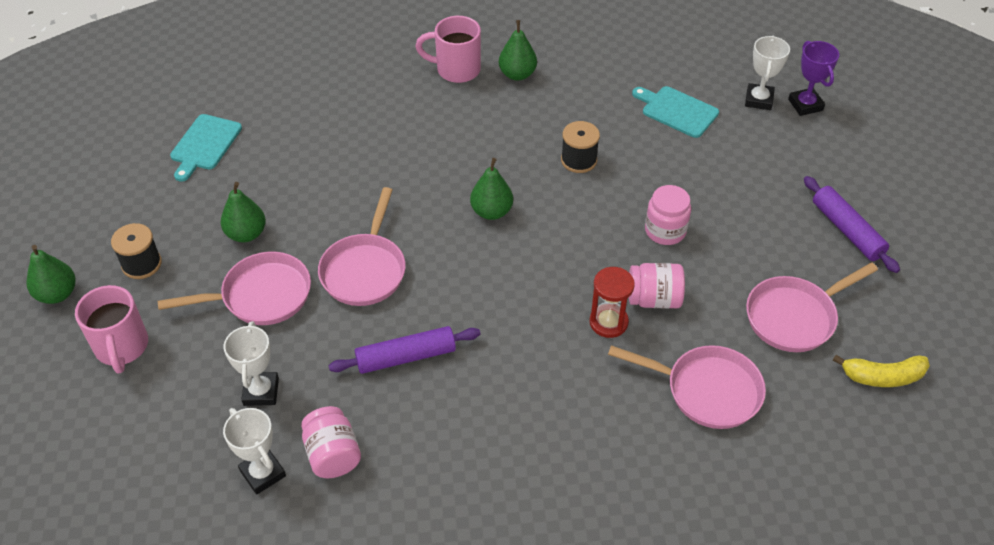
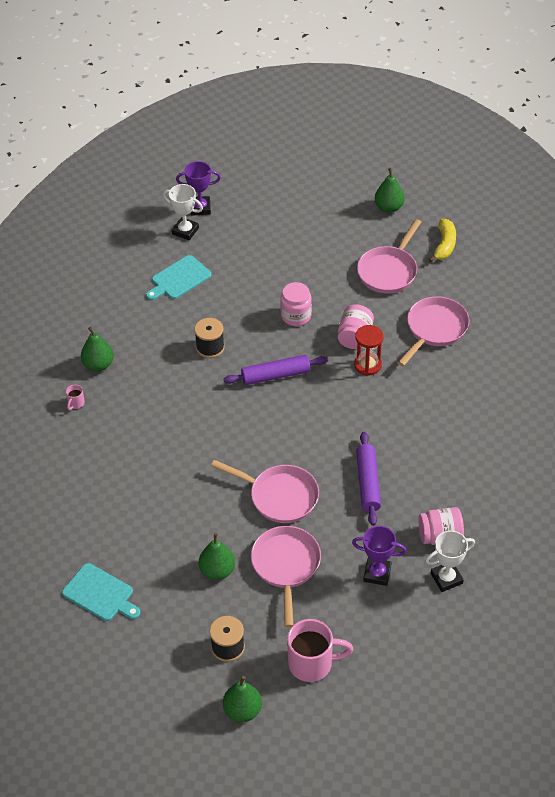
camera: 75 degrees left, 0 degrees up
(261, 392) = (377, 574): white trophy -> purple trophy
(456, 70) = (76, 403): pink mug -> pink mug, size x0.43
(491, 211) = (245, 409): green pear -> green pear (389, 207)
(794, 317) = (388, 271): pink pan -> pink pan turned 45 degrees clockwise
(846, 230) = (325, 224): purple rolling pin -> purple rolling pin (275, 375)

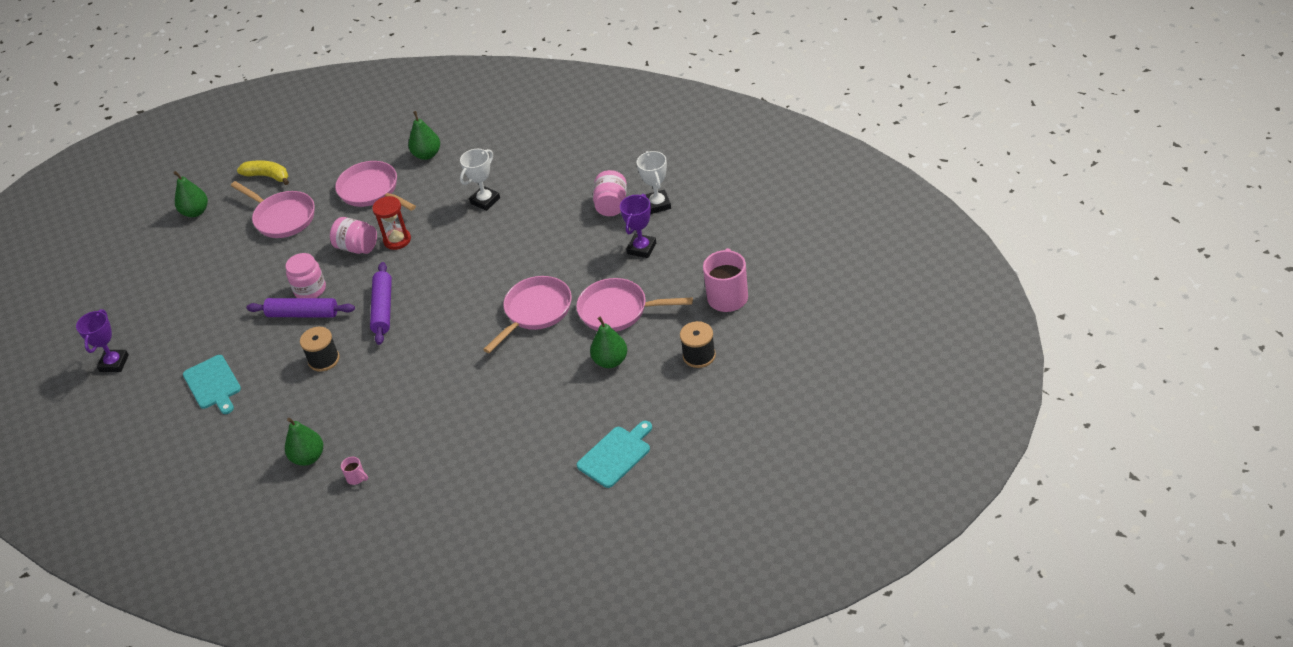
camera: 75 degrees left, 5 degrees down
(185, 231) = (143, 377): white trophy -> white trophy (485, 201)
(242, 710) = (769, 347): green pear -> green pear (427, 154)
(368, 483) = (538, 248): purple rolling pin -> purple rolling pin (302, 314)

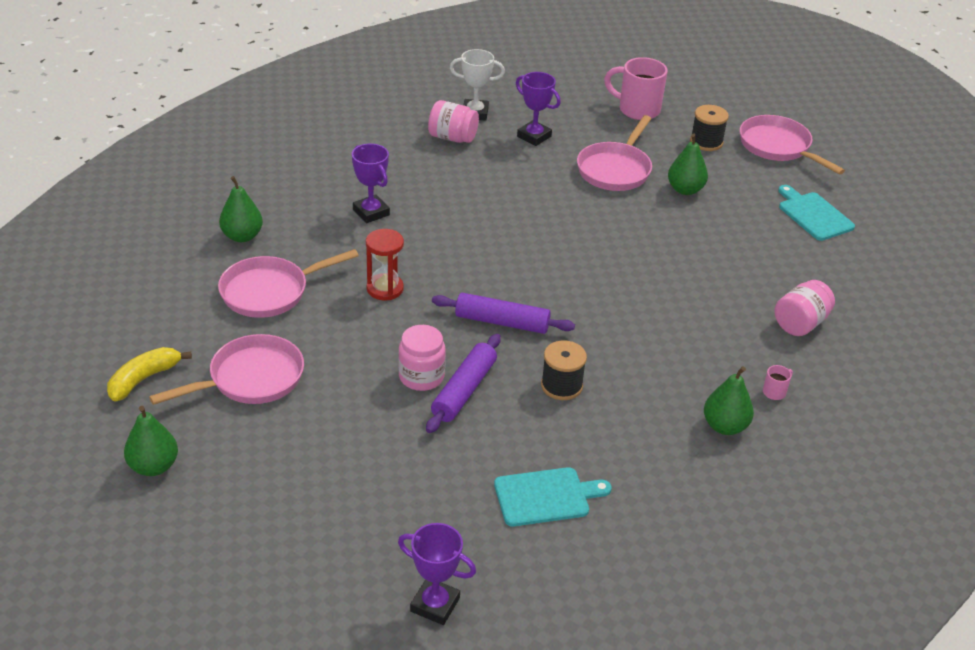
camera: 80 degrees left, 5 degrees down
(357, 247) = (371, 323): pink jar -> pink jar (800, 323)
(485, 201) = (371, 212): white trophy -> purple trophy
(535, 312) = (583, 217): pink pan -> pink pan (778, 147)

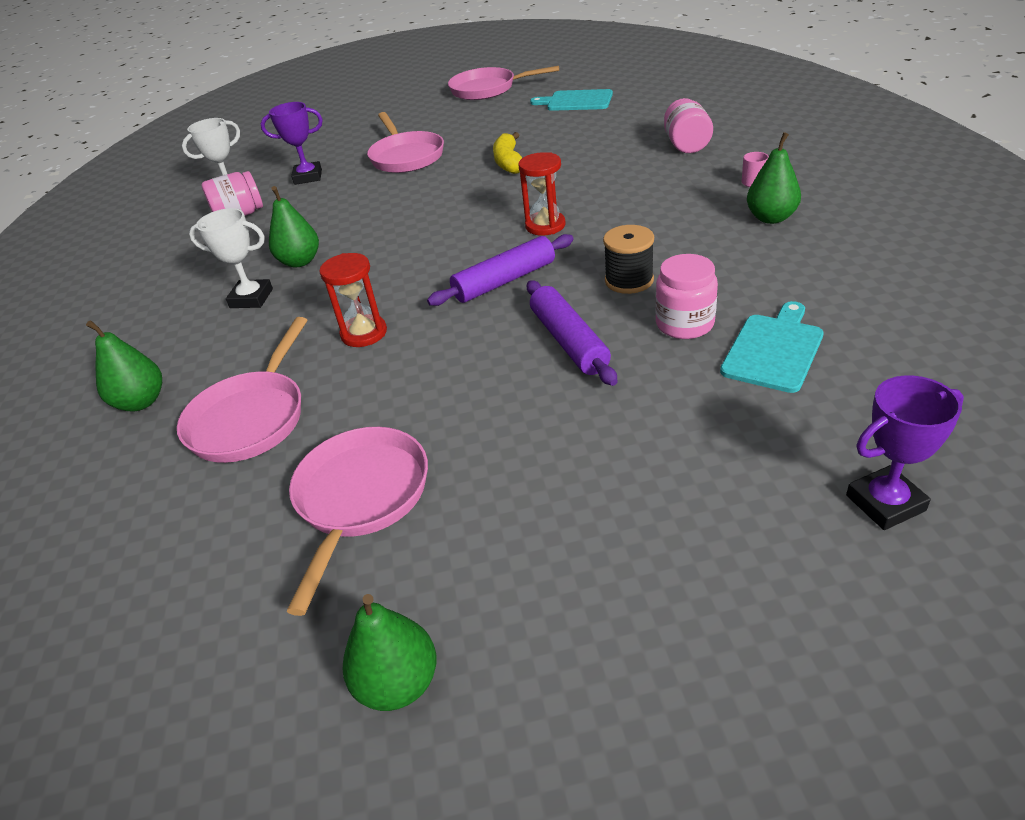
camera: 40 degrees left, 0 degrees up
(144, 379) = (231, 610): yellow banana -> yellow banana (509, 162)
(371, 212) = (251, 298): purple trophy -> white trophy
(421, 376) = (516, 361): pink jar -> pink jar (684, 324)
(591, 304) = (545, 226): none -> red hourglass
(637, 110) = (358, 124): pink mug -> none
(685, 190) = (475, 137): green pear -> green pear (300, 261)
(706, 142) = (438, 112): black spool -> none

